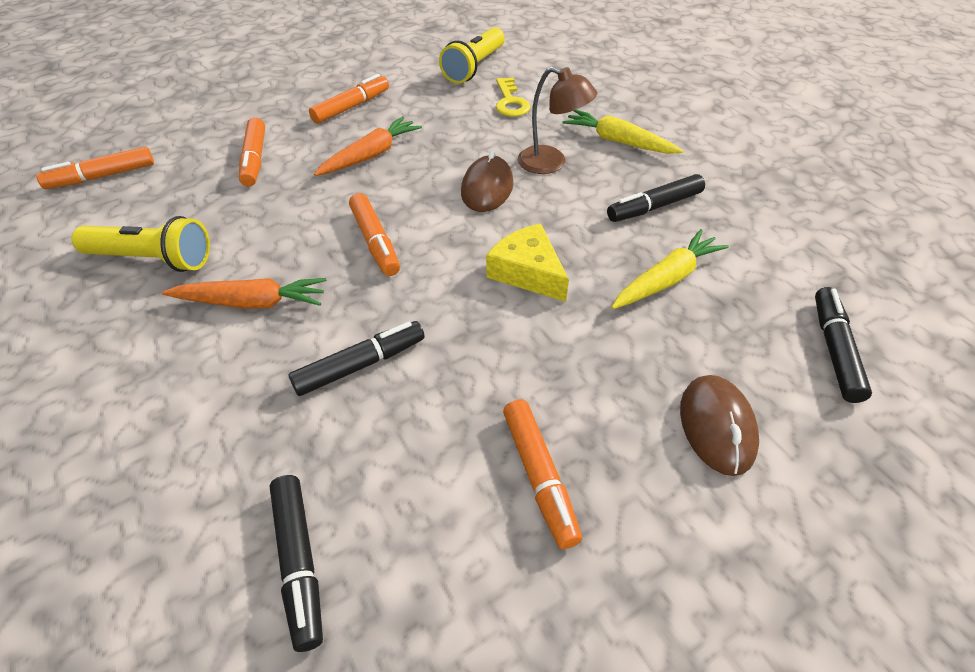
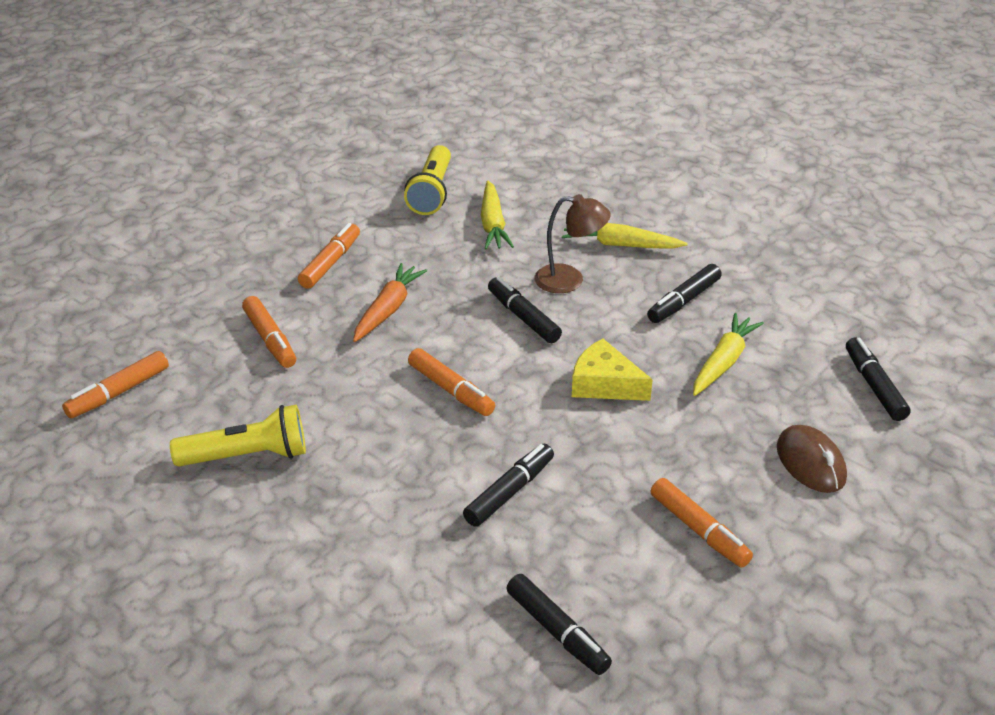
camera: 20 degrees left, 10 degrees down
(252, 302) = (375, 468): orange carrot -> none
(487, 188) = (523, 317): brown mouse -> black marker
(510, 102) = (493, 224): yellow key -> yellow carrot

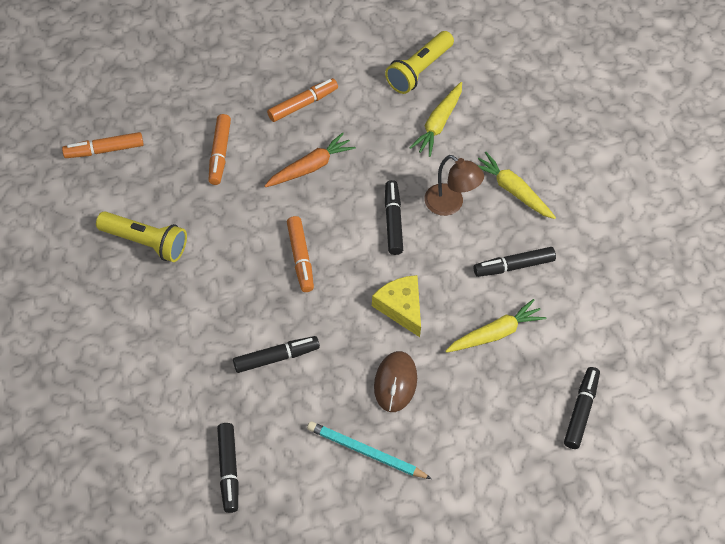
camera: 30 degrees right, 20 degrees up
(699, 530) = (366, 452): orange marker -> turquoise pencil
(810, 463) = (480, 445): brown mouse -> brown mouse (395, 383)

